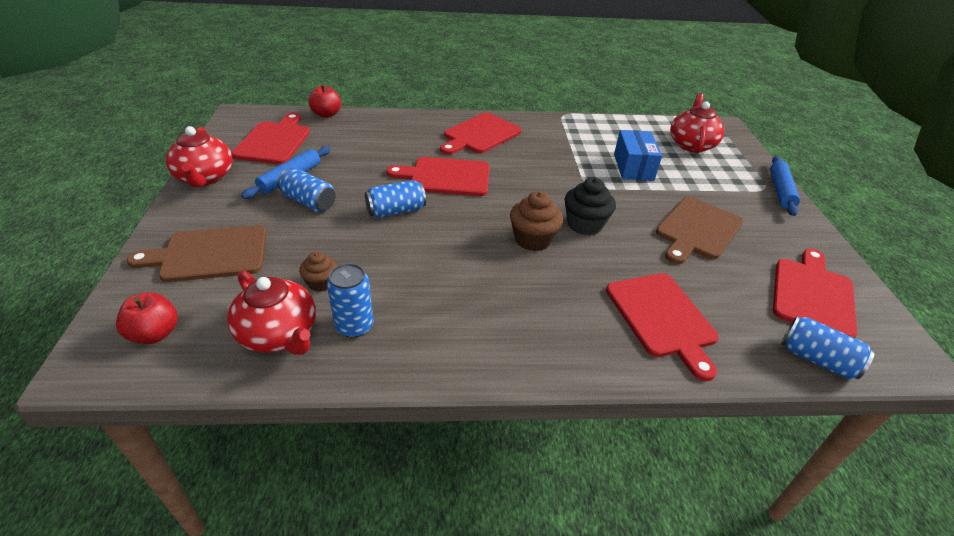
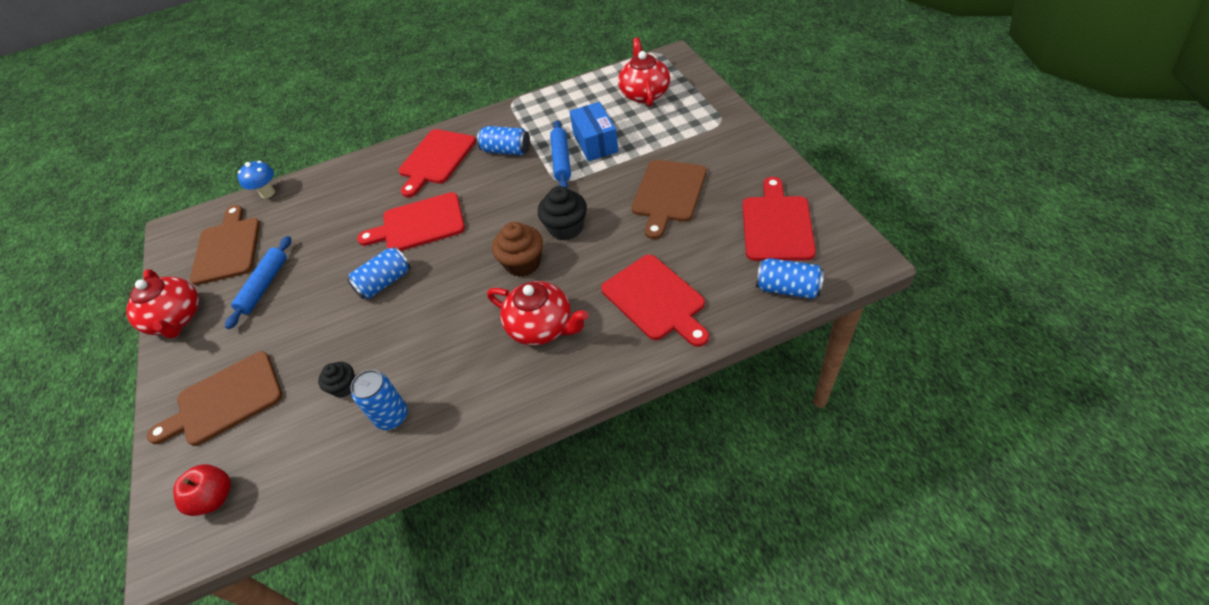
camera: 10 degrees left, 10 degrees up
(274, 141) = (227, 248): red cutting board -> brown cutting board
(279, 334) = (328, 452): red teapot -> red teapot (542, 327)
(309, 202) = (295, 305): blue can -> blue can (506, 150)
(321, 283) = (344, 387): brown cupcake -> black cupcake
(326, 114) = (267, 193): red apple -> blue mushroom
(780, 191) = (735, 119): blue rolling pin -> blue rolling pin (561, 160)

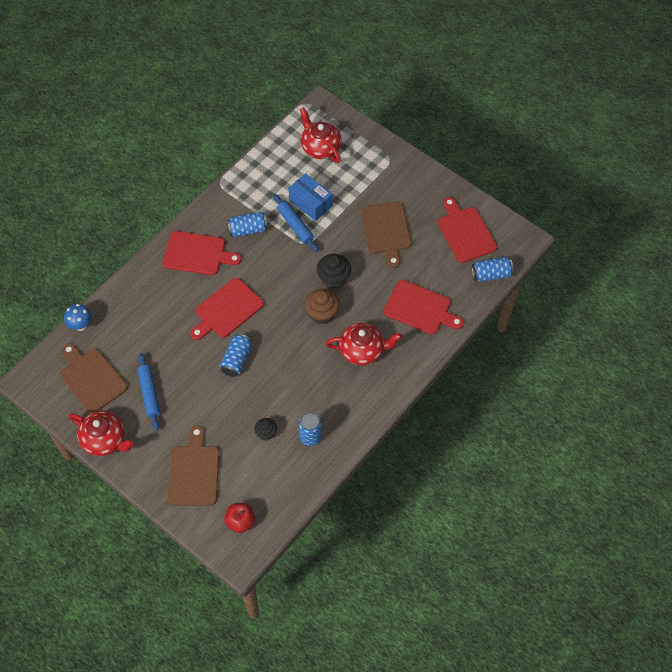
camera: 35 degrees left, 10 degrees up
(225, 400) = (194, 472): brown cutting board -> brown cutting board turned 150 degrees clockwise
(436, 159) = (197, 254): red cutting board -> red cutting board turned 75 degrees counterclockwise

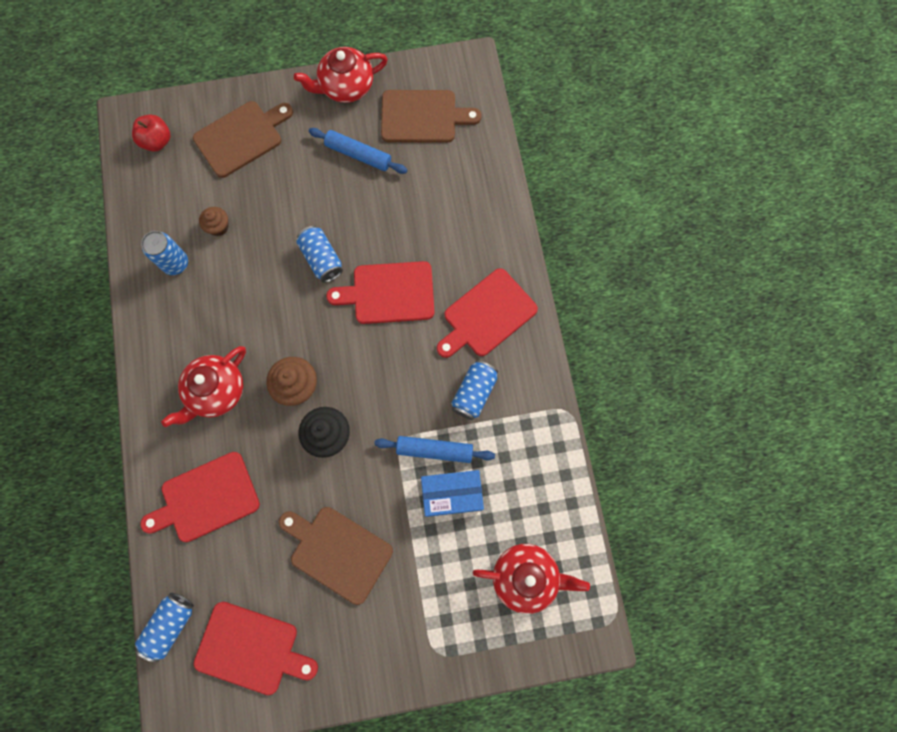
camera: 130 degrees right, 15 degrees up
(81, 325) = (493, 145): blue mushroom -> none
(194, 472) = (241, 137): brown cutting board -> brown cutting board turned 75 degrees counterclockwise
(227, 310) = (389, 293): red cutting board -> red cutting board turned 90 degrees counterclockwise
(266, 433) = (218, 227): black cupcake -> brown cupcake

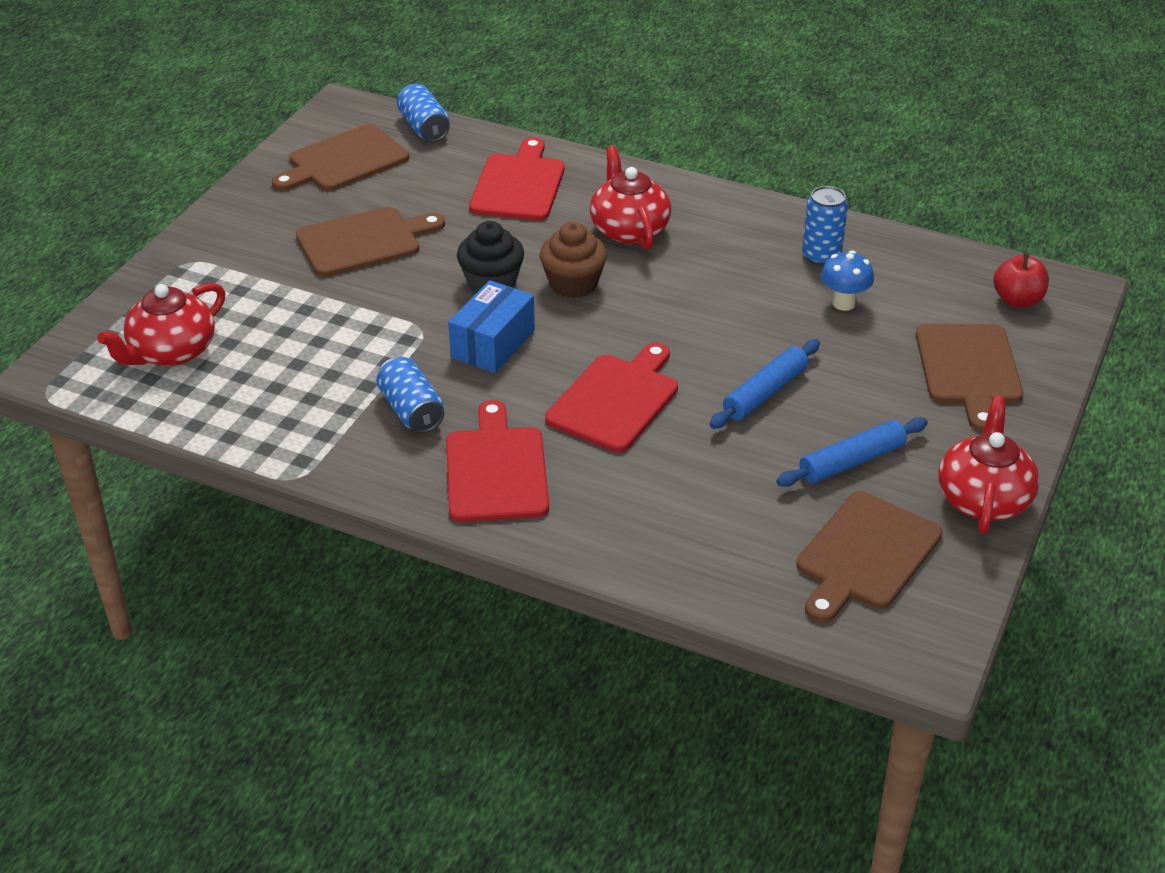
camera: 125 degrees right, 35 degrees down
(218, 227) = (843, 303): brown cupcake -> blue mushroom
(251, 649) = (344, 161): red cutting board -> brown cutting board
(322, 259) = (719, 365): blue can -> none
(434, 450) = (383, 349): blue rolling pin -> blue rolling pin (765, 393)
(452, 494) = (321, 340): blue box -> blue box (493, 344)

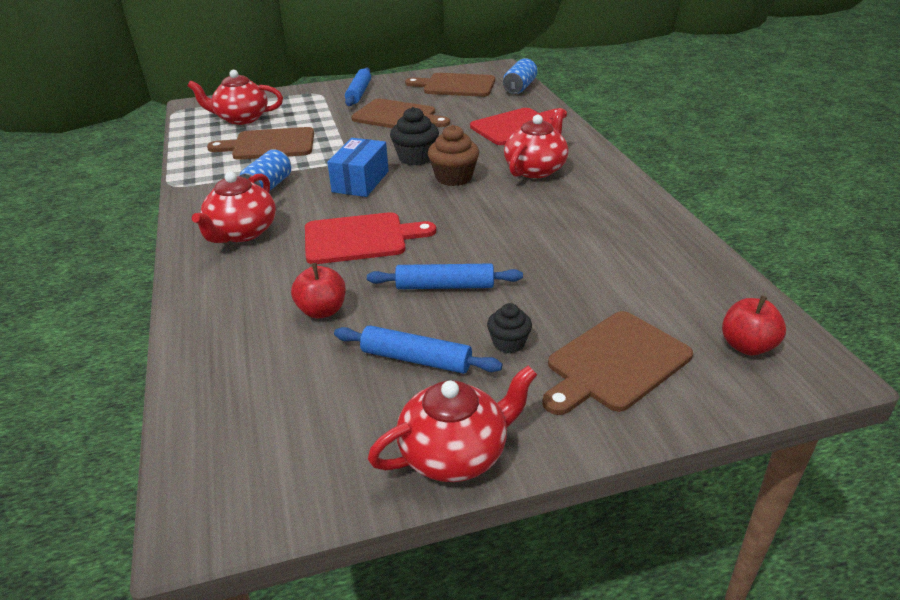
camera: 50 degrees right, 5 degrees down
(245, 233) = (359, 93): none -> blue rolling pin
(493, 344) = (360, 181): blue box -> blue box turned 60 degrees counterclockwise
(496, 470) = (242, 233): red cutting board -> red teapot
(716, 480) = (322, 311): none -> red apple
(821, 256) = (632, 238): blue can -> none
(843, 303) = (597, 270): blue mushroom -> none
(865, 555) = (306, 420): brown cutting board -> brown cutting board (269, 145)
(886, 404) = (508, 343): none -> black cupcake

